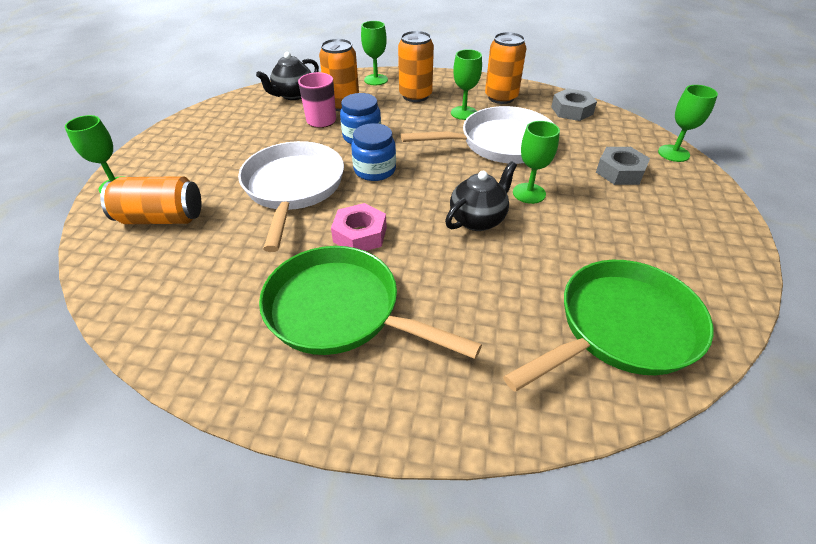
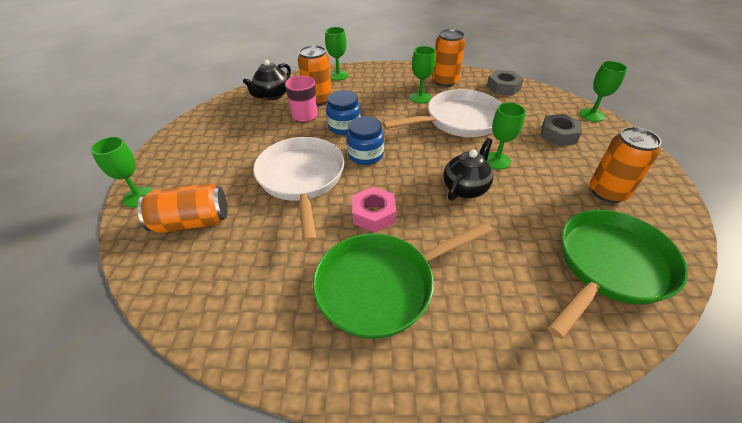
camera: 10 degrees left, 0 degrees up
(340, 310) = (381, 286): green pan -> green pan turned 45 degrees counterclockwise
(415, 96) = (376, 86): orange can -> orange can (607, 192)

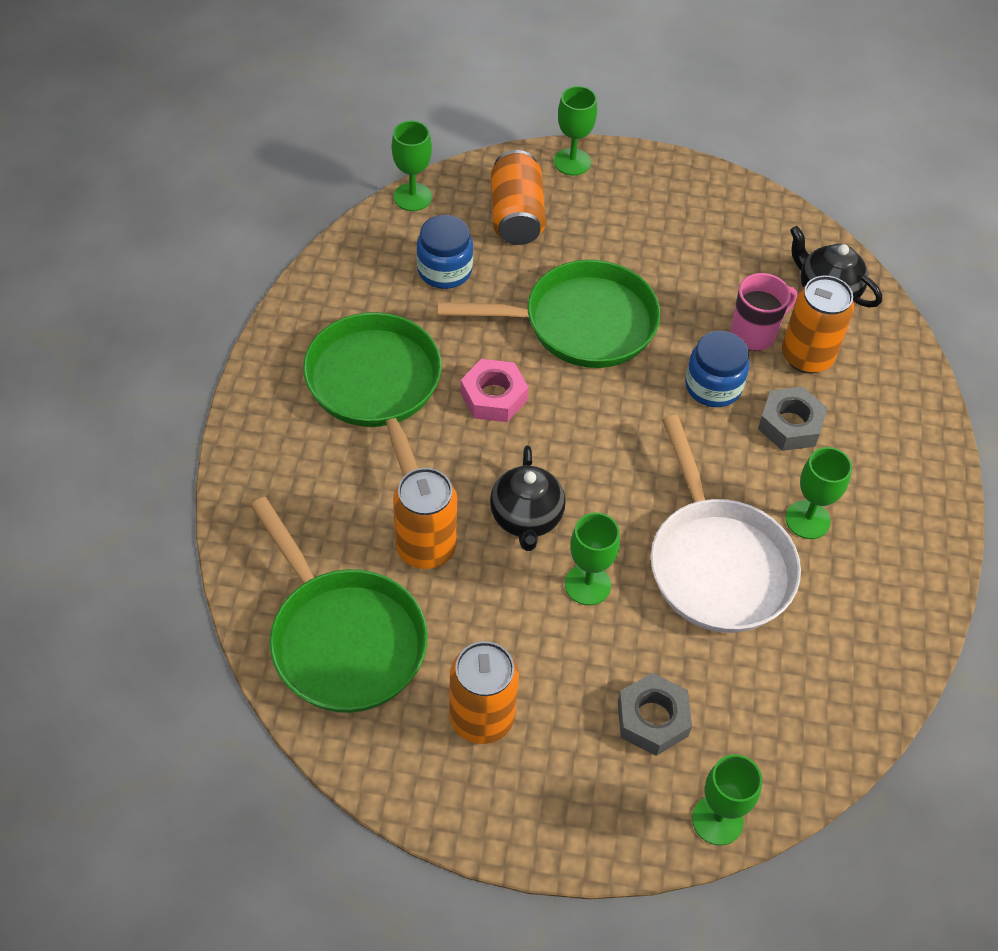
camera: 95 degrees right, 10 degrees up
(302, 179) = (581, 323): white pan -> green pan
(338, 75) = (904, 395): green goblet -> green goblet (412, 197)
(365, 155) = (628, 405): blue jar -> blue jar (444, 270)
(445, 81) = (875, 581): orange can -> orange can (426, 547)
(465, 188) = (526, 518): black teapot -> black teapot turned 45 degrees clockwise
(503, 87) = (845, 689): grey nut -> grey nut (790, 425)

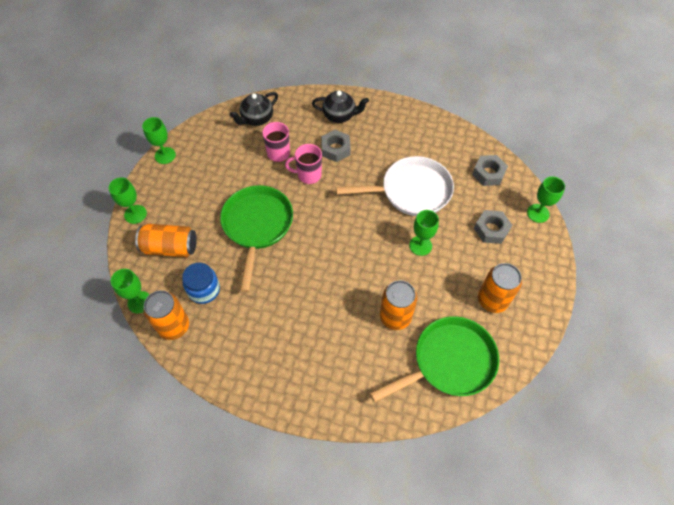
camera: 80 degrees left, 5 degrees up
(376, 387) = (285, 334): green pan -> none
(494, 397) = (301, 274): pink nut -> none
(526, 518) = (380, 267): black teapot -> black teapot (339, 116)
(713, 386) = (308, 175): blue jar -> pink mug
(804, 716) = (488, 173): none -> grey nut
(807, 356) = (296, 134): orange can -> orange can (174, 326)
(807, 520) = (389, 153): green goblet -> green goblet (165, 155)

